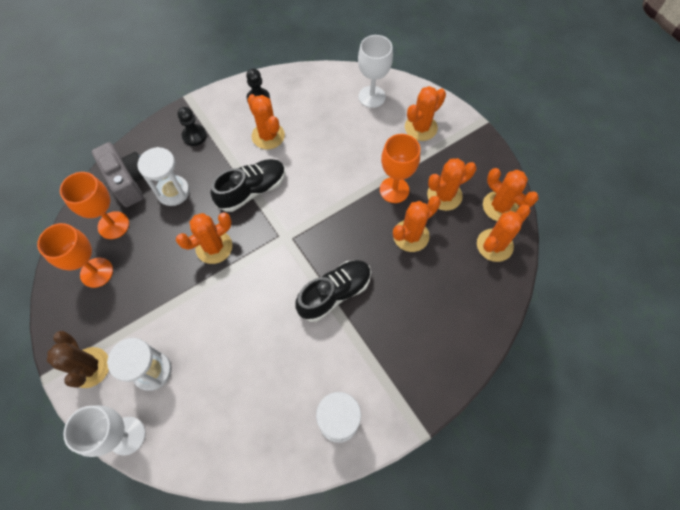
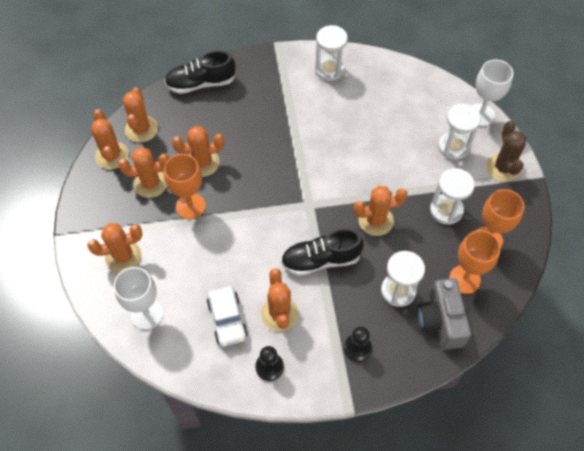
camera: 155 degrees left, 5 degrees down
(145, 287) = (446, 210): none -> white hourglass
(307, 116) = (227, 320): none -> white car
(334, 293) = (290, 145): black shoe -> black shoe (201, 83)
(494, 245) = (141, 129): orange cactus -> orange cactus turned 75 degrees counterclockwise

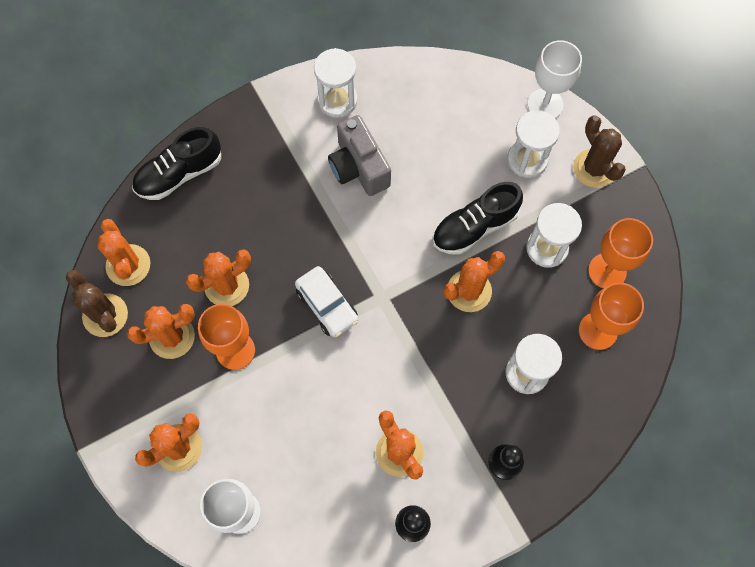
camera: 20 degrees left, 10 degrees up
(112, 155) = (105, 315): orange cactus -> brown cactus
(227, 320) = (340, 483): white car -> white car (327, 305)
(321, 260) = (422, 365): black shoe -> black shoe (474, 227)
(440, 321) = (588, 393): grey camera -> grey camera (359, 167)

